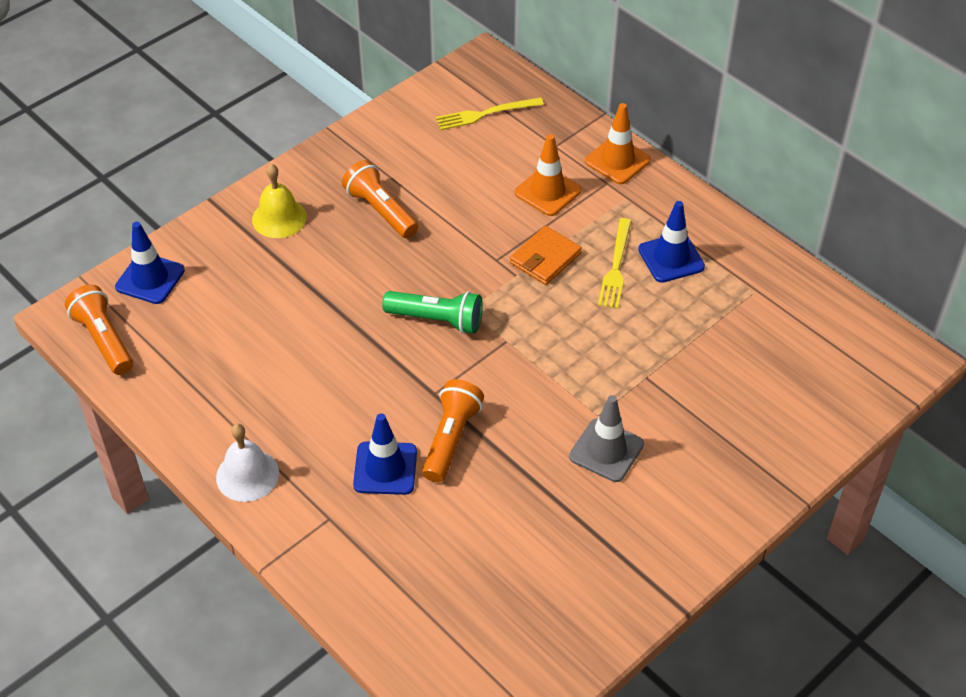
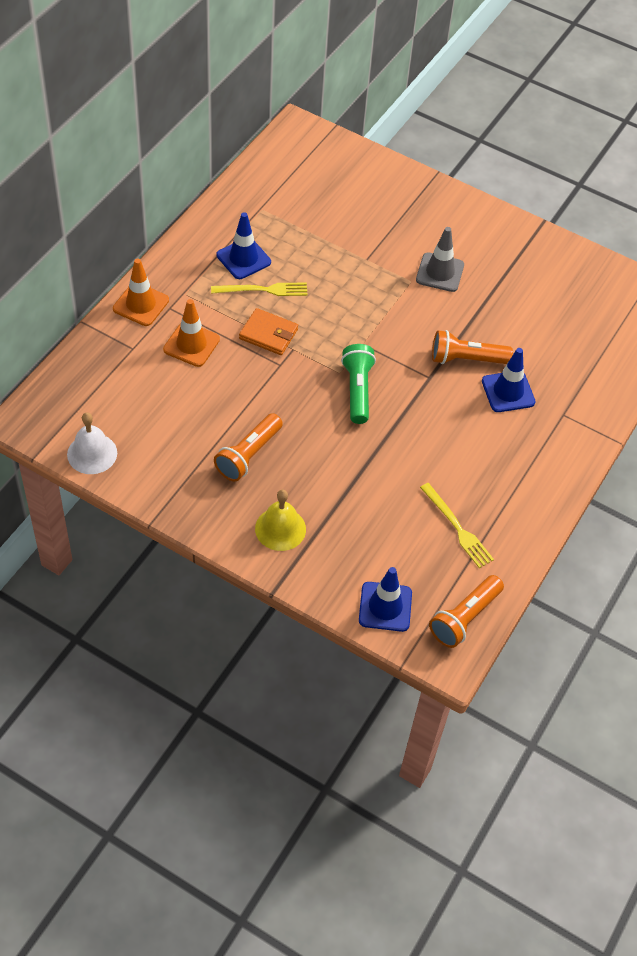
camera: 110 degrees left, 5 degrees up
(247, 475) = (550, 473): white bell -> white bell (92, 453)
(485, 114) = (102, 404): yellow fork -> yellow fork (457, 528)

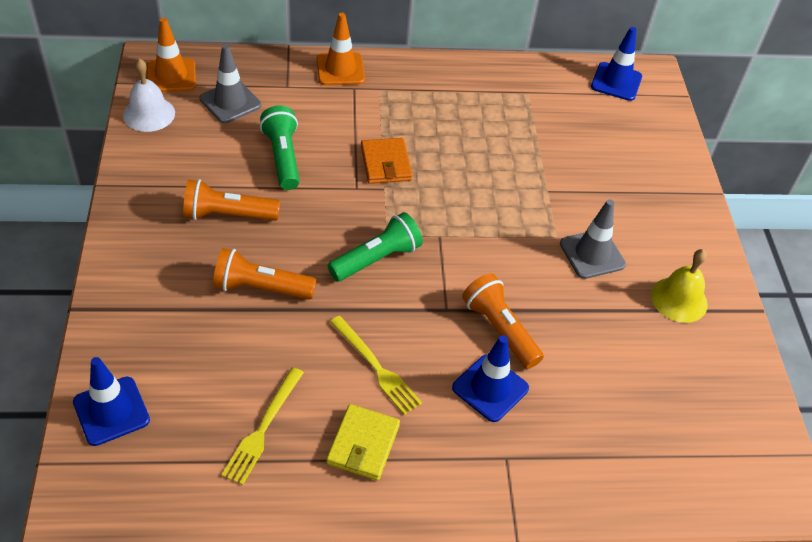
camera: 55 degrees right, 5 degrees down
(121, 393) = (230, 102): none -> grey traffic cone
(191, 344) = (325, 119): orange traffic cone -> orange traffic cone (171, 76)
(212, 392) = (283, 157): none -> green flashlight
(243, 259) = (457, 108): blue traffic cone -> blue traffic cone (616, 82)
(263, 290) = (434, 137): yellow fork -> yellow fork (376, 367)
(280, 529) = (155, 278): yellow bell -> yellow bell (679, 299)
(464, 618) = (141, 494): orange flashlight -> orange flashlight (260, 288)
(505, 481) = (363, 444): none -> yellow wallet

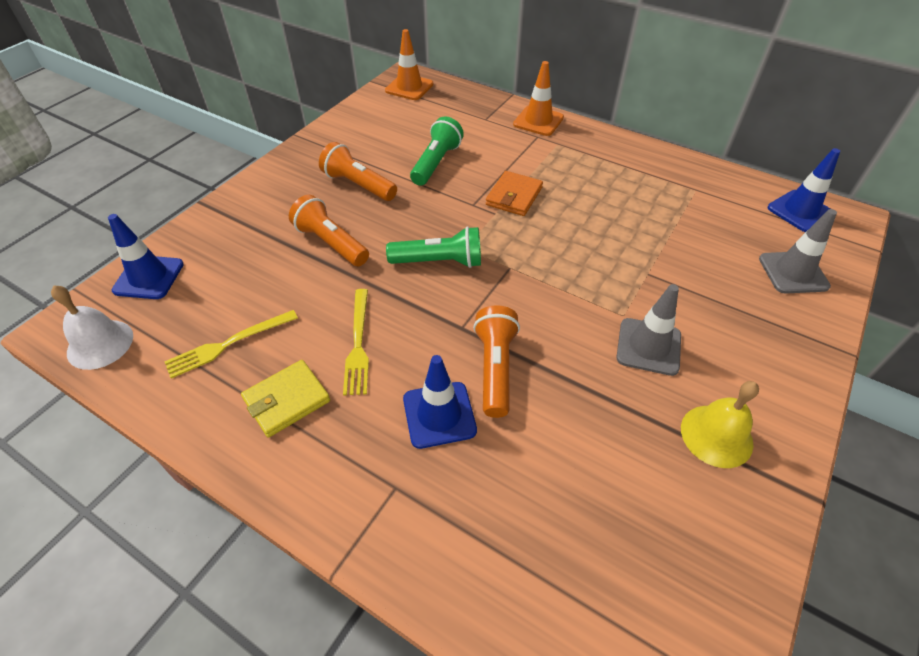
camera: 40 degrees right, 0 degrees up
(149, 114) = (371, 104): white bell -> white bell (100, 344)
(230, 102) = (434, 115): grey traffic cone -> grey traffic cone (793, 272)

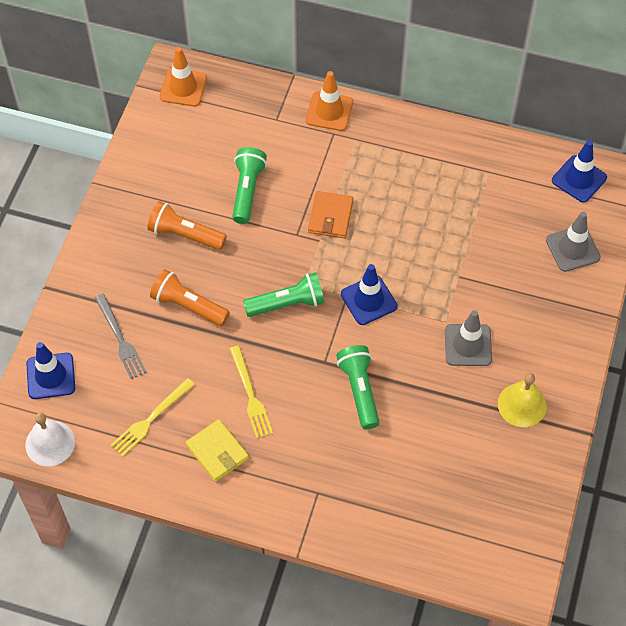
camera: 15 degrees left, 10 degrees up
(243, 258) = (120, 339): none -> grey fork
(287, 400) = (217, 452): yellow wallet -> yellow wallet turned 75 degrees counterclockwise
(439, 414) = (330, 436): blue traffic cone -> blue traffic cone (368, 300)
(495, 368) = (359, 390): orange flashlight -> green flashlight

